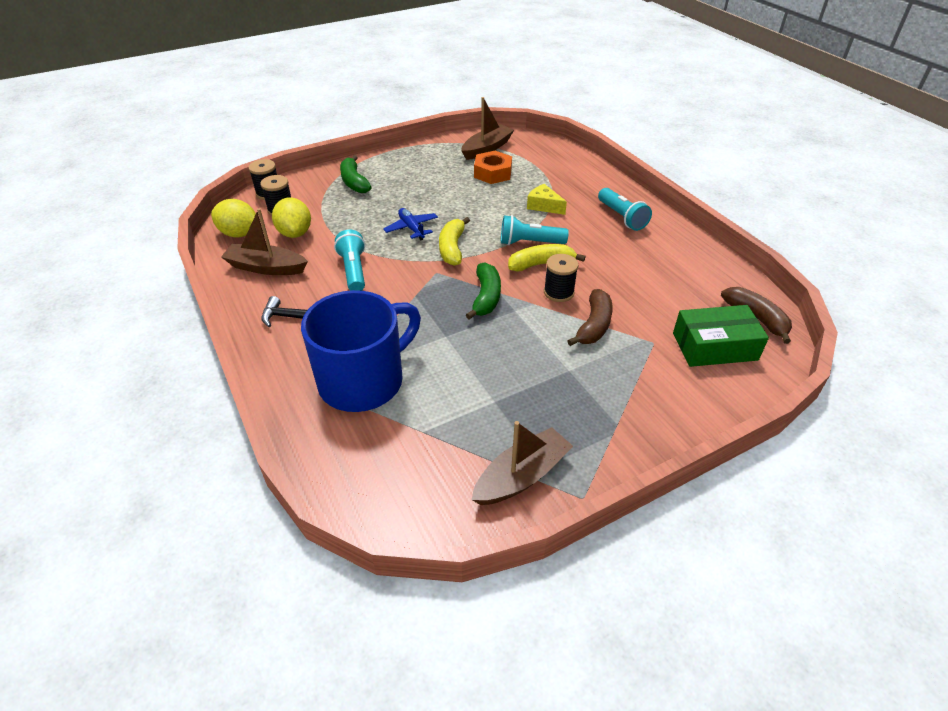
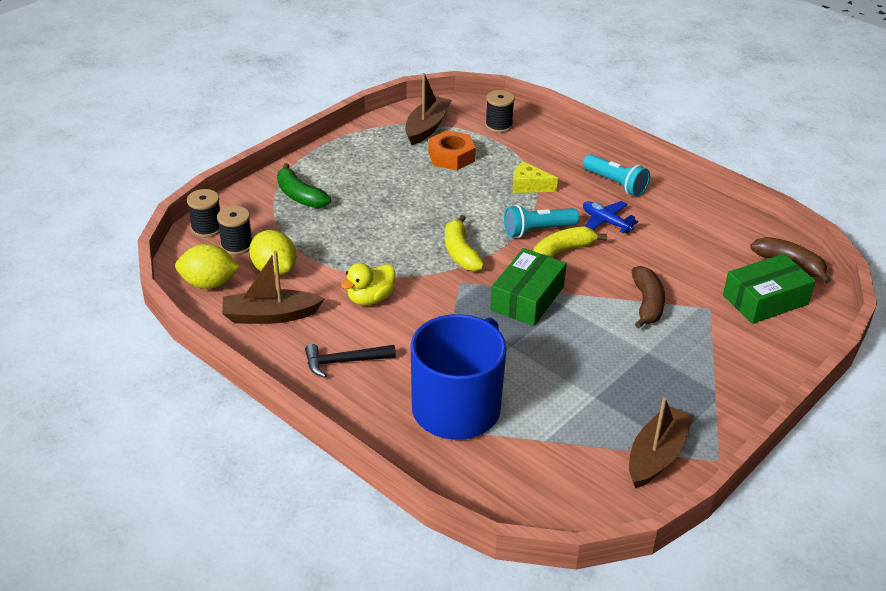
camera: 20 degrees left, 5 degrees down
(354, 270) = (370, 298): turquoise flashlight -> yellow duck
(411, 228) = (402, 239): blue plane -> blue plane (606, 222)
(486, 297) = (527, 298): green banana -> green box
(558, 292) = (596, 278): black spool -> black spool (499, 125)

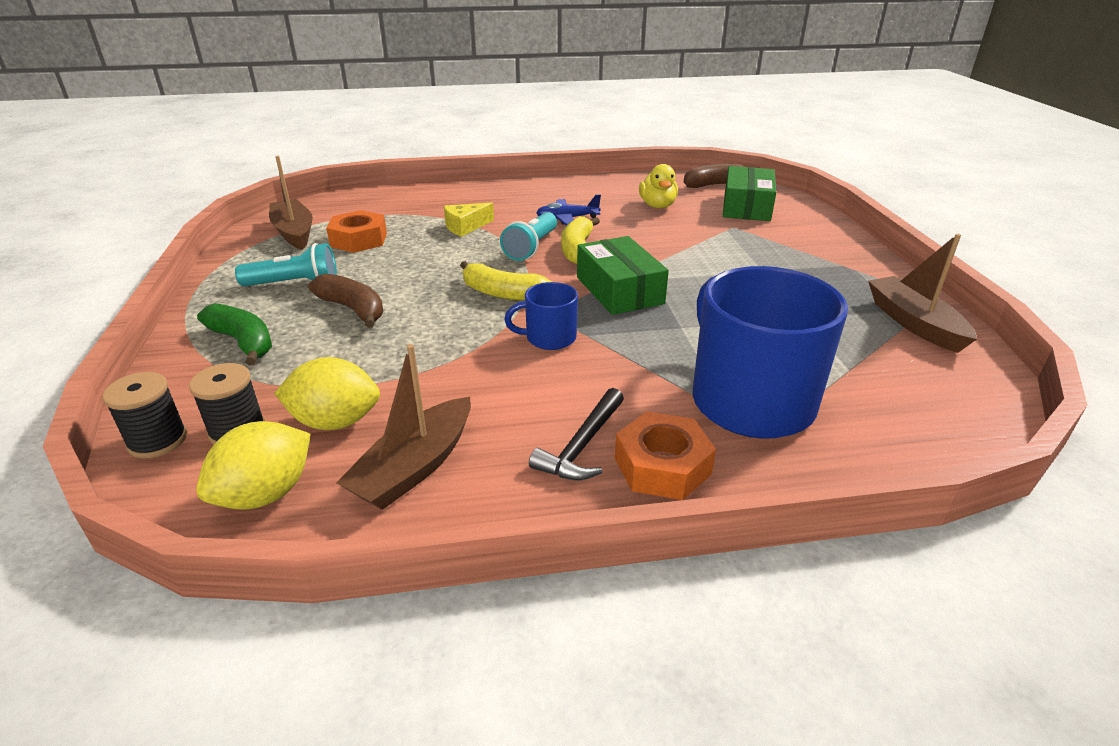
camera: 50 degrees left, 5 degrees down
(299, 196) = (243, 342): green banana -> green banana turned 135 degrees counterclockwise
(358, 398) = (662, 466): none -> orange nut
(370, 298) = (494, 375): yellow duck -> yellow duck (657, 206)
(432, 298) = (549, 338): none -> blue mug
(499, 125) = (362, 205): black spool -> none
(615, 184) = (526, 197): turquoise flashlight -> turquoise flashlight (295, 284)
(647, 304) = (697, 246): brown banana -> brown banana (353, 309)

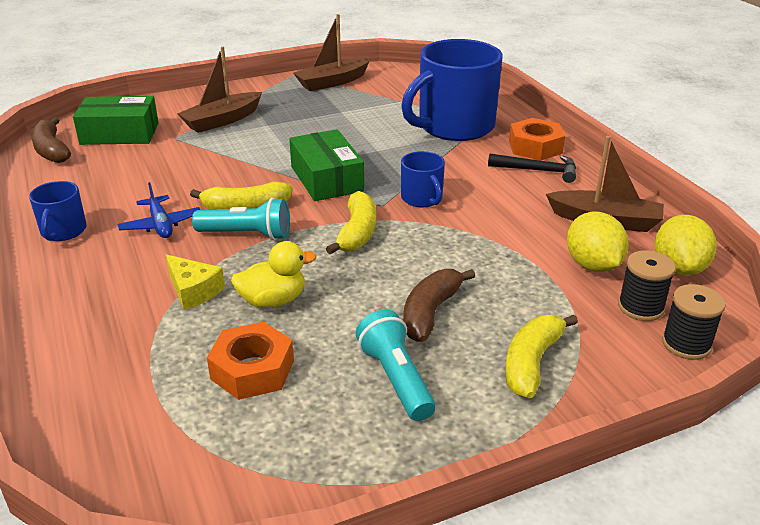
camera: 105 degrees left, 0 degrees up
(243, 342) = (531, 363): green banana -> yellow banana
(266, 494) = (679, 268): yellow lemon -> yellow lemon turned 75 degrees clockwise
(294, 232) = (239, 450): brown boat -> brown boat (222, 120)
(576, 191) = (63, 231): none -> blue mug
(619, 290) = (327, 179): green box -> green box turned 75 degrees counterclockwise
(657, 206) = (117, 177): yellow duck -> yellow duck (273, 301)

